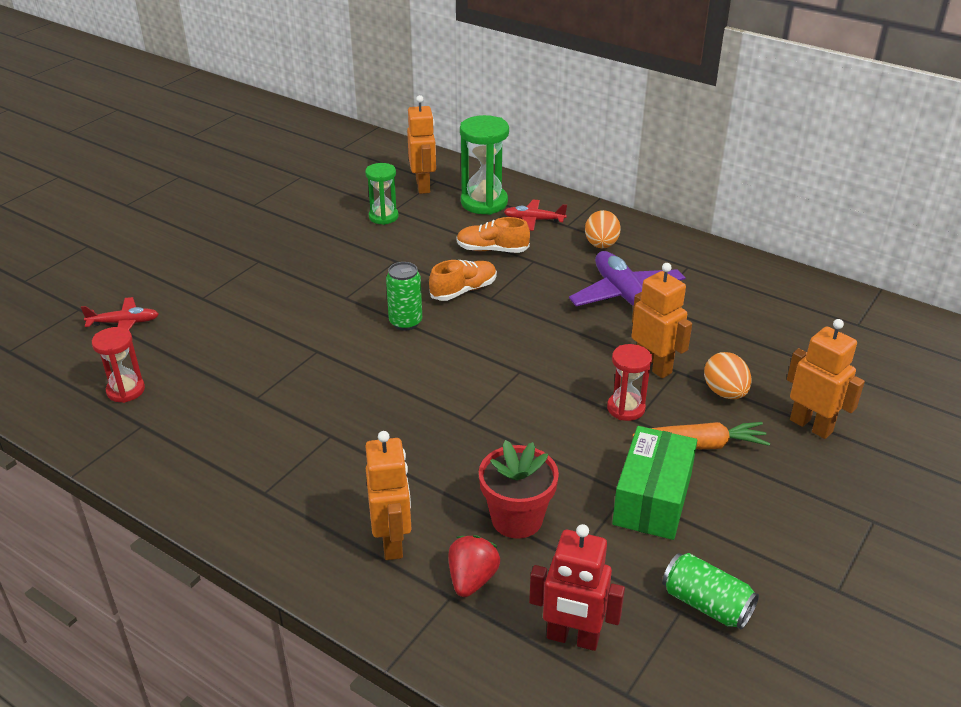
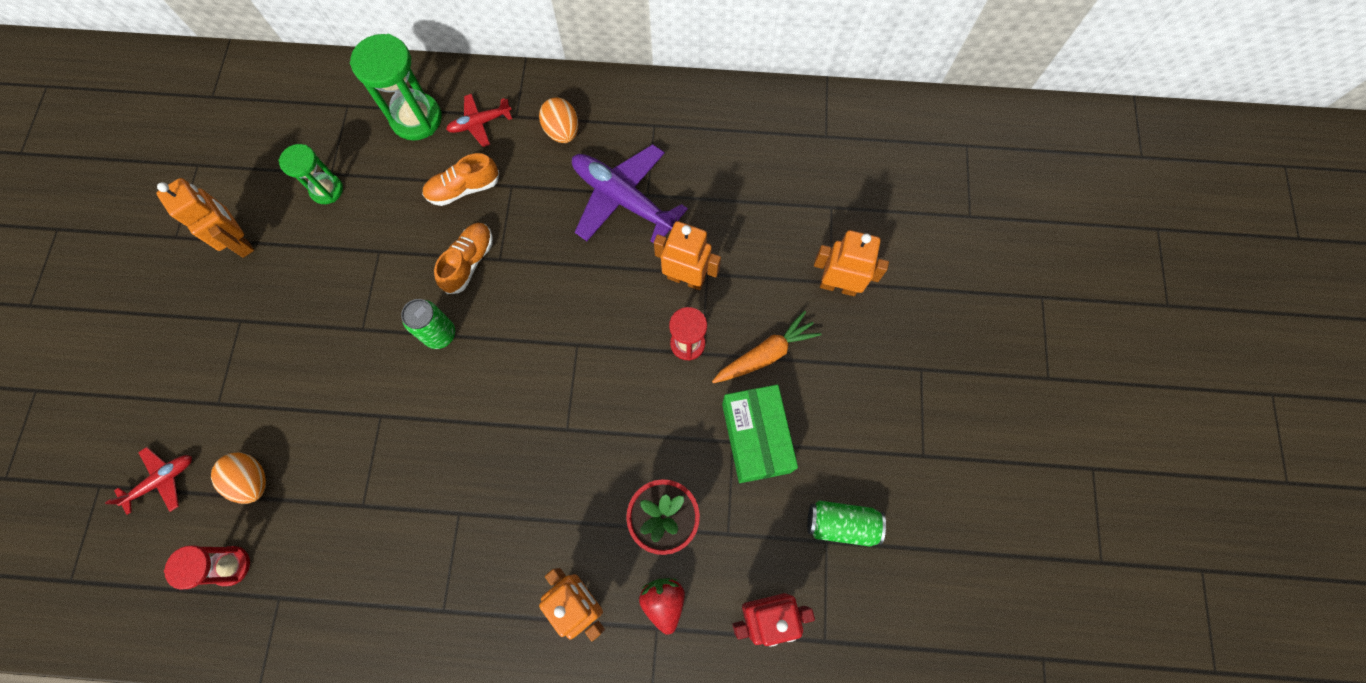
camera: 30 degrees left, 35 degrees up
(423, 186) = (339, 120): orange robot -> orange robot (241, 241)
(725, 392) = (757, 281): orange egg -> orange egg (252, 480)

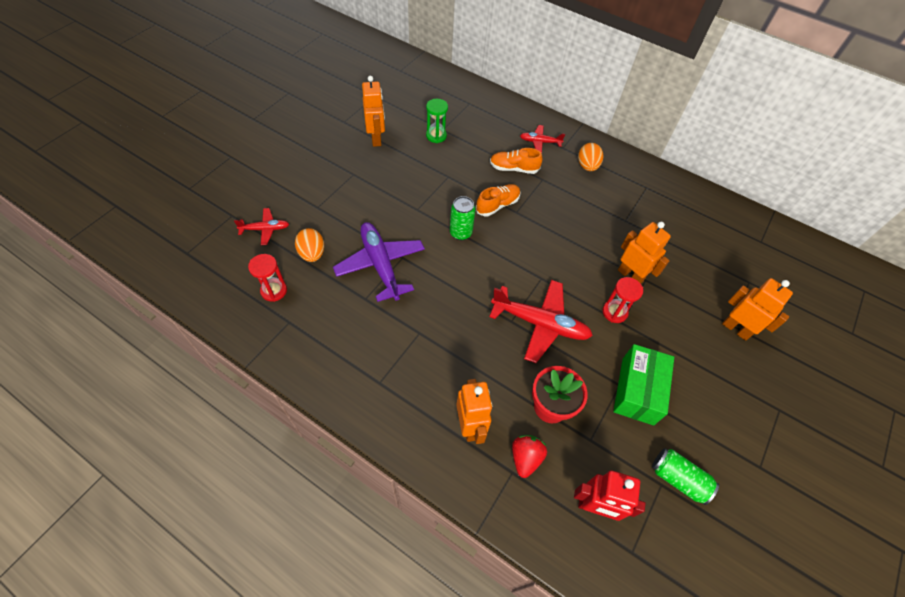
camera: 25 degrees right, 15 degrees down
(416, 118) = (504, 125): green hourglass -> none
(604, 412) = (540, 324): none -> red plane
(623, 199) = (608, 216): purple plane -> purple plane (380, 265)
(765, 354) = (666, 344): orange carrot -> none

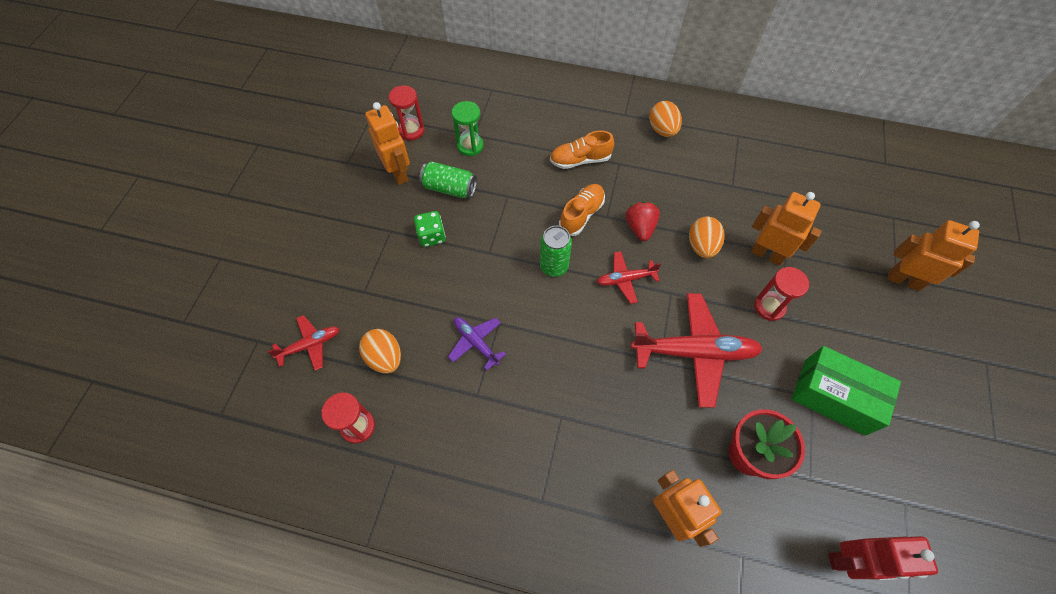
camera: 15 degrees left, 5 degrees up
(380, 265) = (476, 342): purple plane -> purple plane, size x0.53
(381, 186) = (431, 236): none -> green dice
(398, 114) = (411, 130): none -> red hourglass
(525, 458) = (749, 531): red strawberry -> red strawberry (640, 228)
(540, 142) = (595, 116): red plane -> red plane (625, 279)
(580, 254) = (701, 246): none -> orange egg
(637, 391) = (834, 396): green box -> green box turned 60 degrees counterclockwise
(678, 479) = (920, 488): green can -> green can (449, 188)

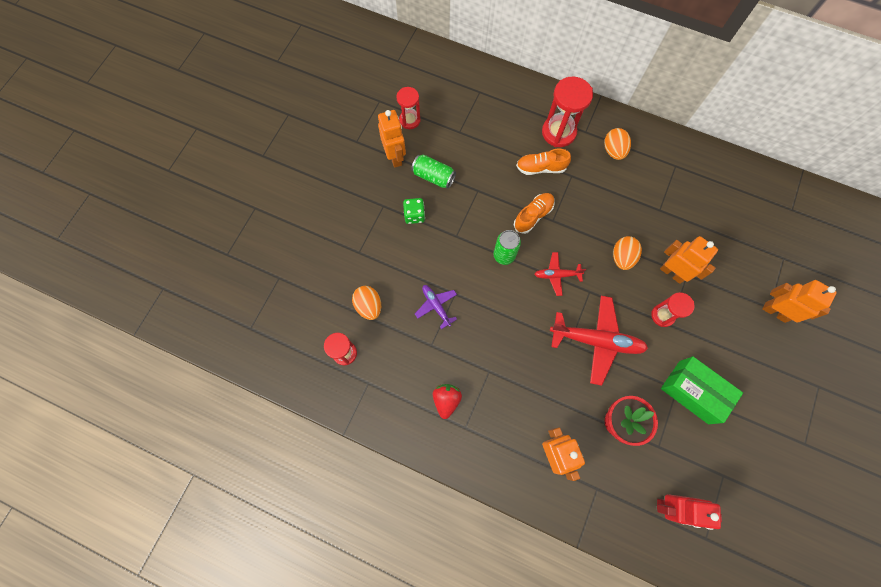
camera: 10 degrees right, 10 degrees up
(310, 345) = (316, 287): red plane -> none
(470, 146) = (454, 141): green hourglass -> none
(593, 119) = (558, 132): none -> red hourglass
(640, 228) = (577, 234): red strawberry -> red strawberry (446, 400)

